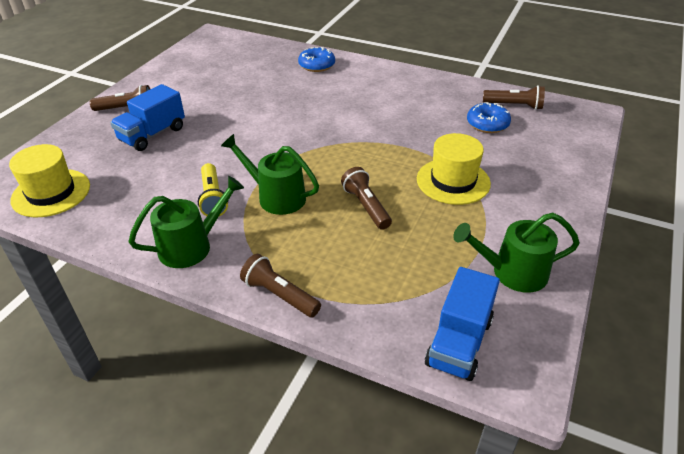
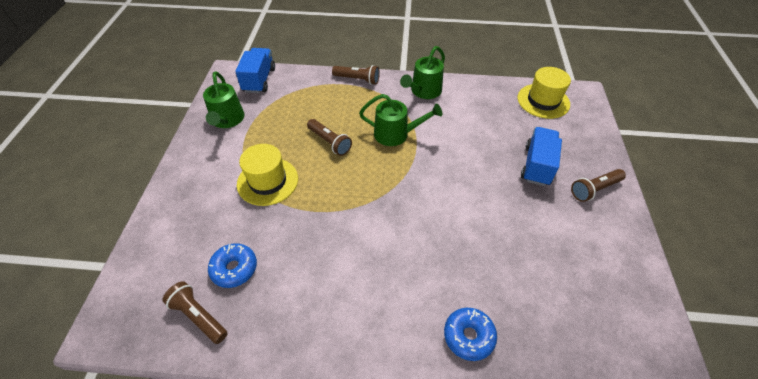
camera: 160 degrees right, 10 degrees up
(213, 198) = (437, 123): yellow flashlight -> none
(512, 272) = (227, 120): green watering can -> green watering can turned 105 degrees clockwise
(514, 106) = (199, 316): brown flashlight -> brown flashlight turned 45 degrees clockwise

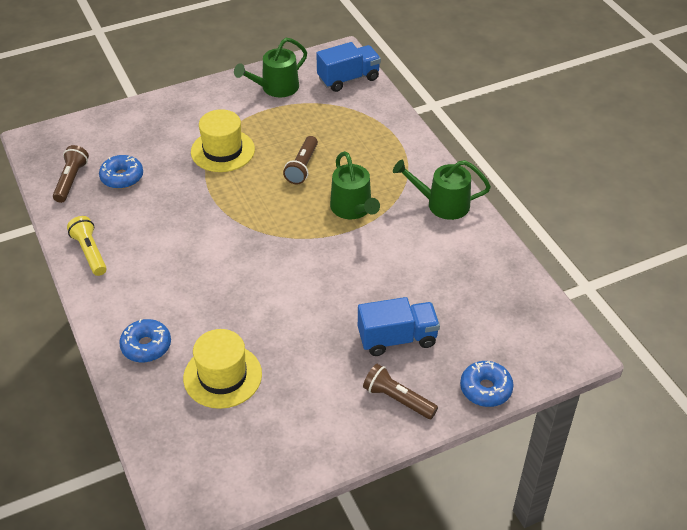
camera: 60 degrees right, 5 degrees down
(315, 338) = (90, 252): none -> yellow flashlight
(357, 80) = (414, 145): brown flashlight -> none
(543, 101) = (521, 315): yellow hat -> yellow hat (222, 376)
(600, 143) = (485, 389): none -> blue donut

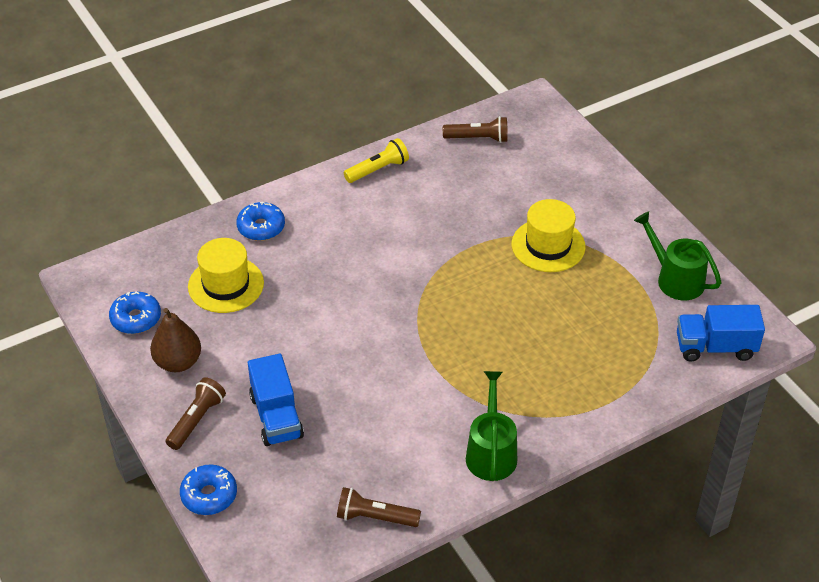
camera: 85 degrees right, 0 degrees up
(122, 177) = (489, 174): blue donut -> blue donut (136, 318)
(302, 167) = (534, 316): brown flashlight -> brown flashlight (375, 517)
(322, 415) = (178, 362): none -> brown pear
(348, 79) = (715, 347): blue truck -> blue truck turned 120 degrees clockwise
(353, 209) = (470, 367): green watering can -> none

